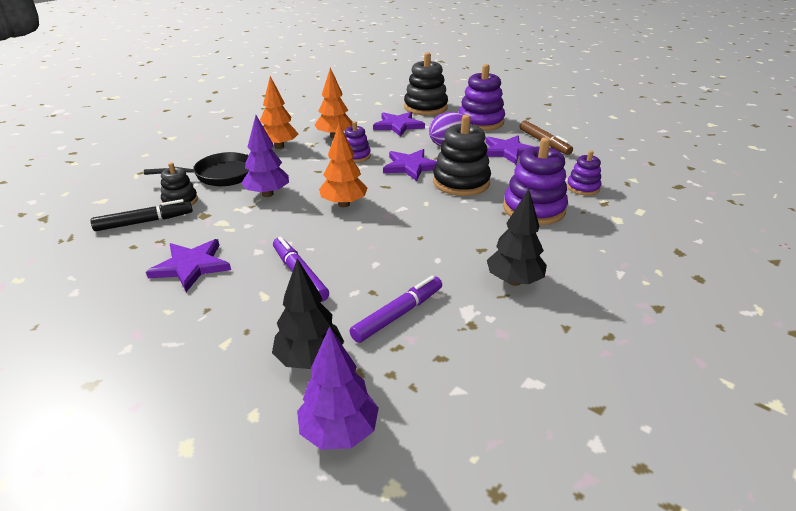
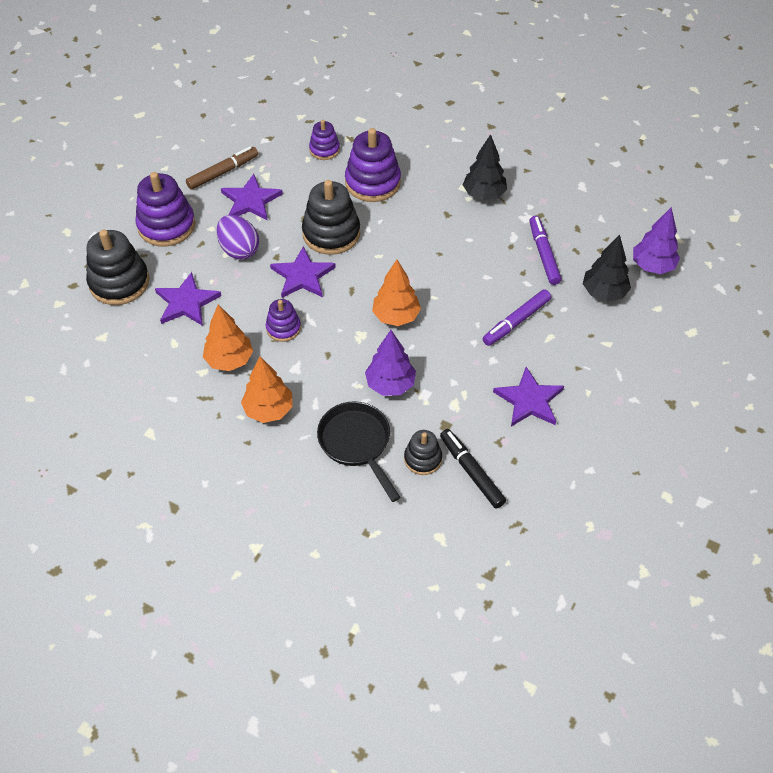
camera: 100 degrees left, 20 degrees up
(398, 314) = (543, 254): purple marker -> purple marker turned 45 degrees clockwise

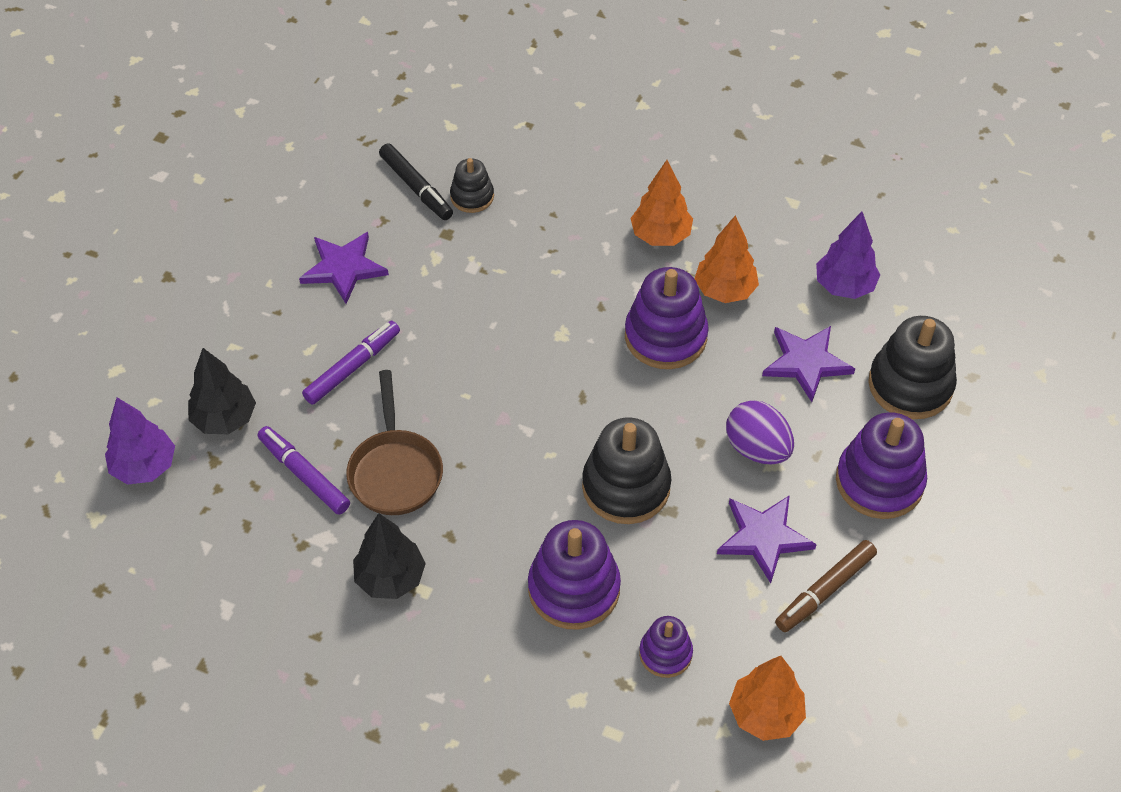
camera: 175 degrees right, 0 degrees up
(283, 328) = (665, 336): purple stacking toy -> purple stacking toy, size x1.78
(302, 276) = (655, 413): purple star -> none
(357, 444) = (549, 207): black pan -> none
(390, 384) = (516, 275): purple tree -> purple tree (844, 286)
(396, 316) = (516, 363): orange tree -> orange tree (765, 714)
(483, 252) = (395, 471): none -> brown pan
(543, 254) = (304, 475): purple marker -> purple marker turned 150 degrees clockwise

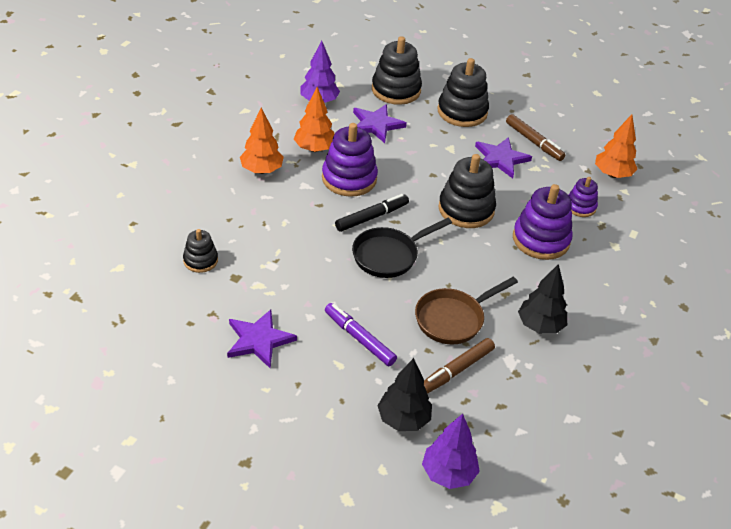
camera: 90 degrees left, 10 degrees down
(304, 475) = (456, 370): purple marker -> brown marker
(395, 471) = (453, 319): brown pan -> brown pan turned 150 degrees clockwise
(416, 187) = (182, 292): black marker -> black marker (371, 217)
(509, 392) = (389, 255): none -> black pan
(757, 449) = (438, 153): purple egg -> none
(879, 482) = (462, 112): purple stacking toy -> black stacking toy

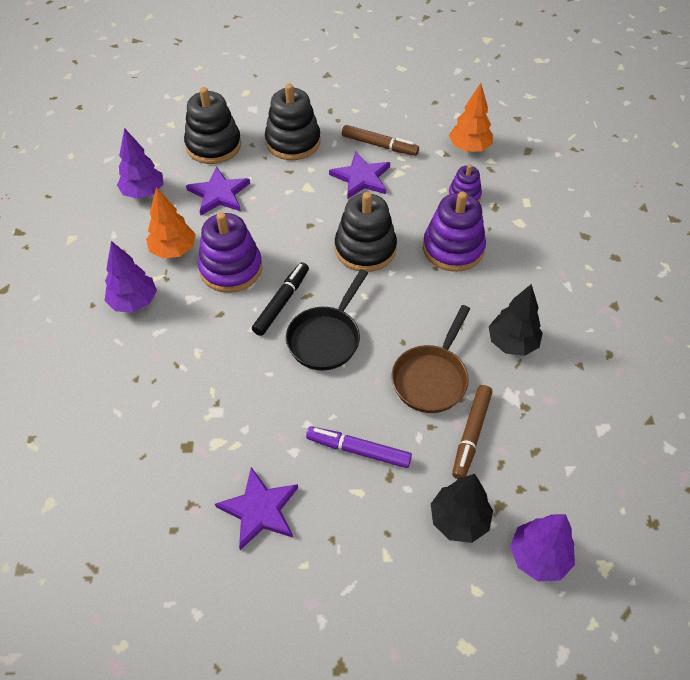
camera: 25 degrees left, 10 degrees up
(200, 260) = (136, 446): black stacking toy -> none
(261, 170) = (134, 302): orange tree -> purple tree

